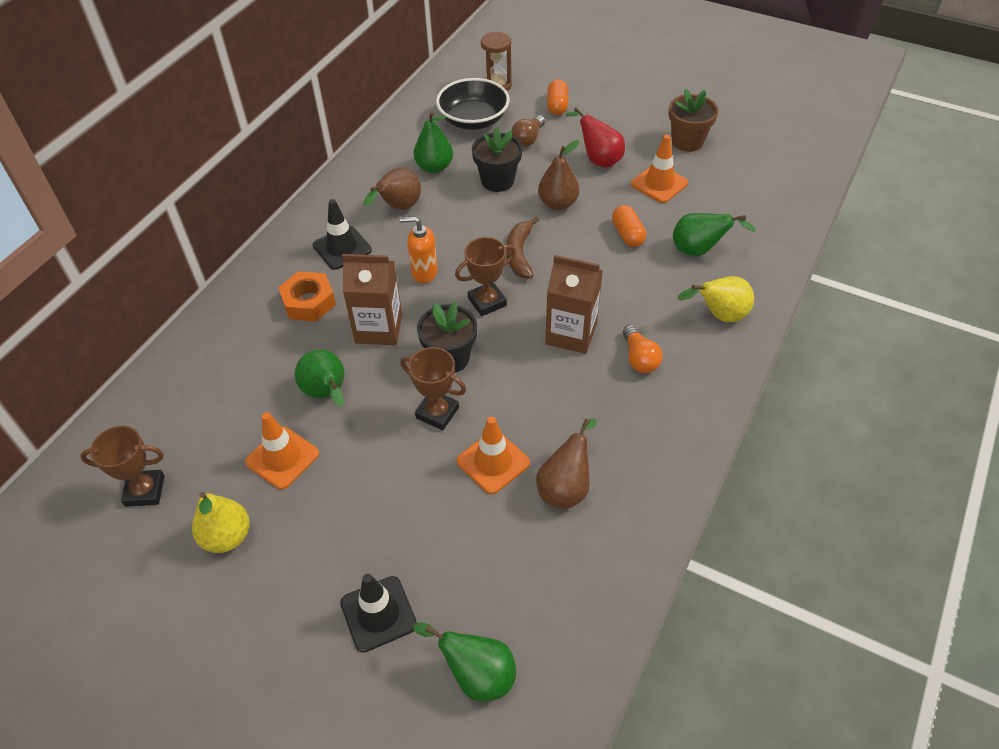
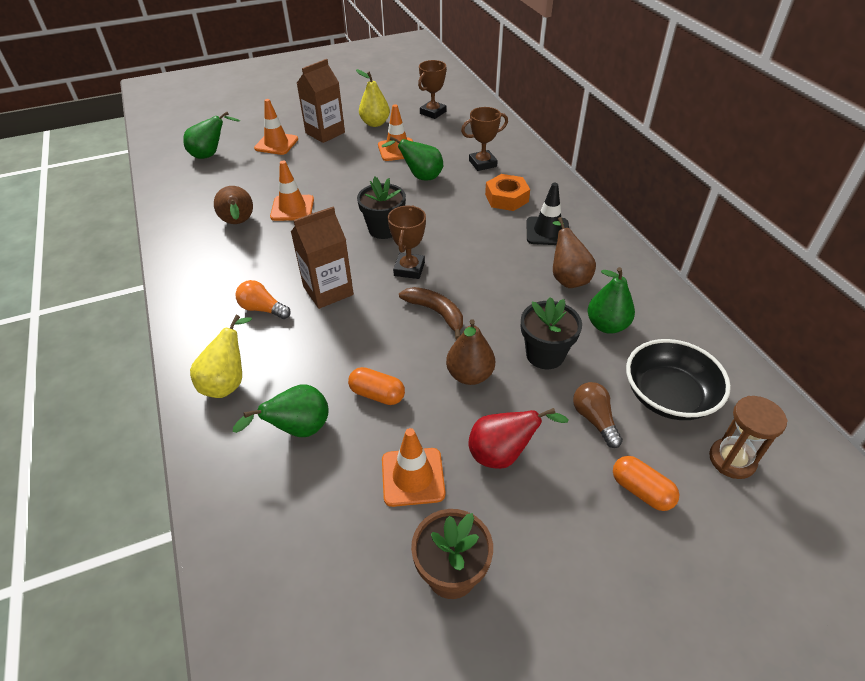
camera: 130 degrees right, 5 degrees down
(378, 614) = (276, 144): black traffic cone -> orange traffic cone
(379, 328) = (447, 214): brown carton -> brown carton (325, 133)
(424, 272) = (475, 255): orange soap dispenser -> none
(437, 413) = (352, 206): brown trophy -> brown trophy (482, 163)

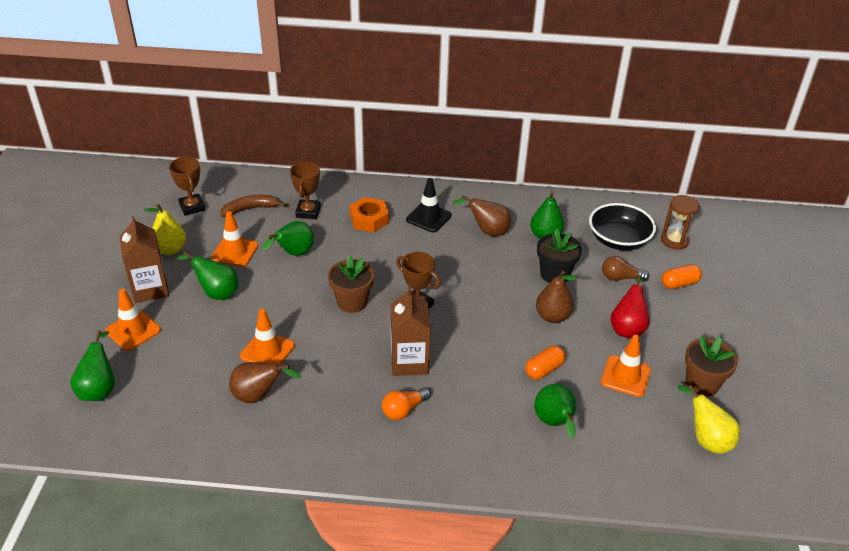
camera: 65 degrees left, 5 degrees down
(228, 382) = (481, 454): yellow pear -> yellow pear (706, 439)
(342, 160) = (216, 293): none -> green pear
(384, 229) = (352, 302): black flower pot -> brown flower pot
(436, 313) = (479, 309): brown banana -> brown banana (250, 209)

